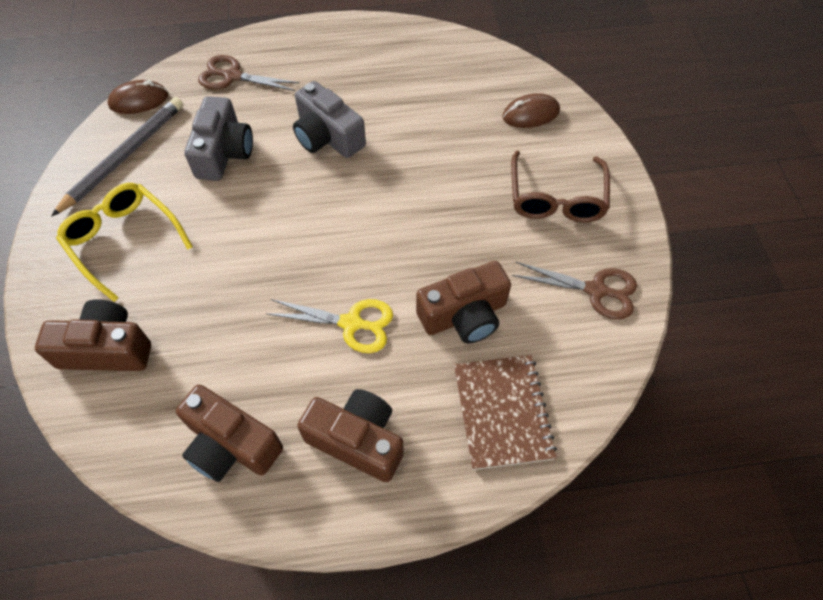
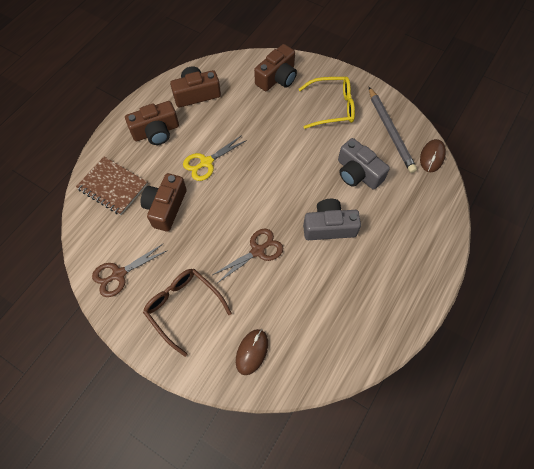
camera: 130 degrees right, 5 degrees up
(232, 76) = (419, 210): brown scissors -> brown scissors (257, 251)

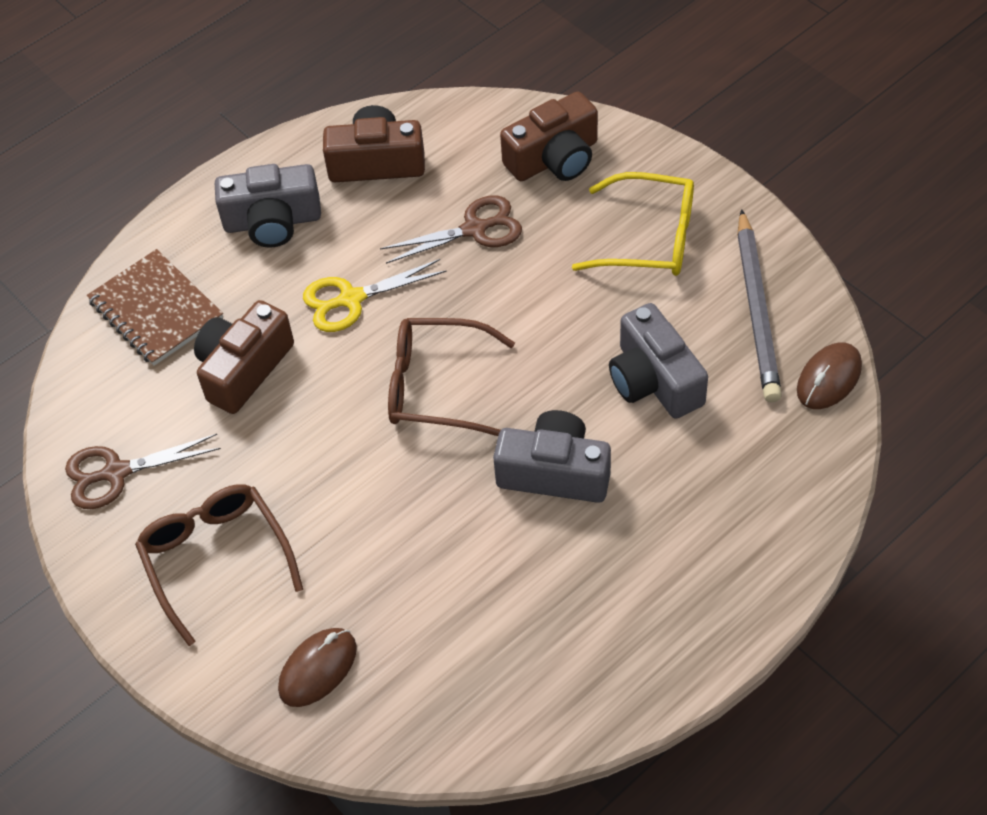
camera: 20 degrees right, 10 degrees down
(156, 132) = (272, 222): brown camera -> grey camera
(257, 251) = (394, 487): brown scissors -> brown scissors (474, 229)
(261, 197) = (437, 387): none -> brown glasses

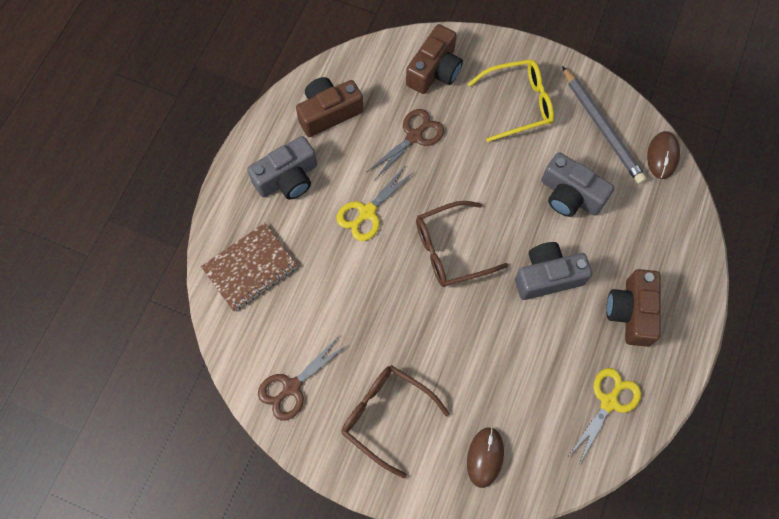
camera: 30 degrees left, 15 degrees up
(156, 310) = (250, 268): brown notebook -> brown notebook turned 60 degrees counterclockwise
(244, 369) = (329, 285): brown camera -> brown camera (631, 312)
(543, 673) = (609, 402): none -> yellow scissors

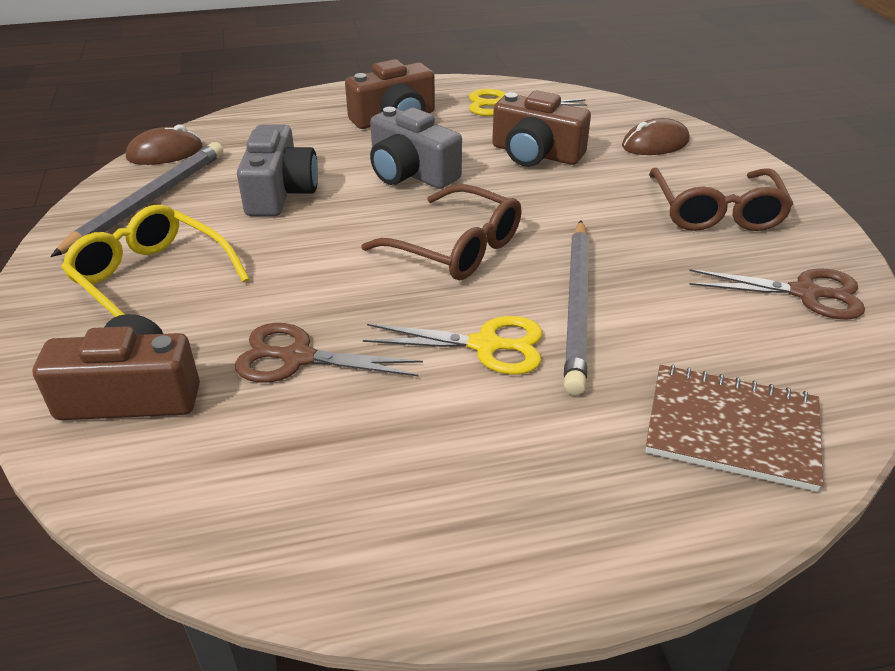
camera: 125 degrees left, 30 degrees down
(287, 178) = (528, 476): grey camera -> none
(328, 113) = (334, 496): brown camera -> brown camera (535, 154)
(364, 271) = (577, 306): none -> grey pencil

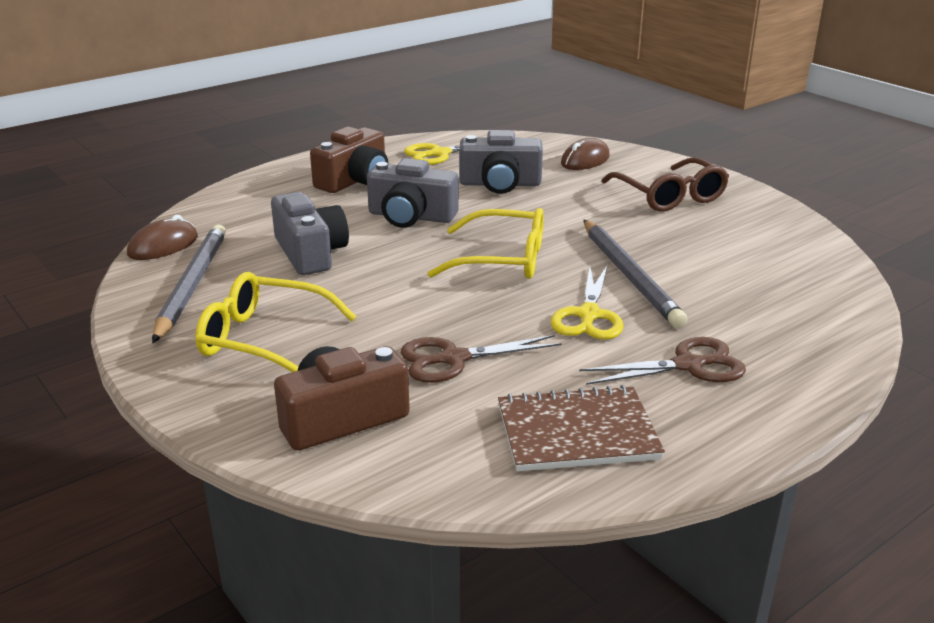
camera: 25 degrees left, 10 degrees down
(455, 247) = (501, 259): brown glasses -> yellow glasses
(485, 345) = (588, 315): yellow scissors -> yellow scissors turned 120 degrees clockwise
(535, 154) = (500, 184): brown camera -> grey camera
(732, 429) = (795, 320): brown notebook -> brown notebook (577, 432)
(805, 293) = (771, 233): brown scissors -> brown scissors (688, 365)

